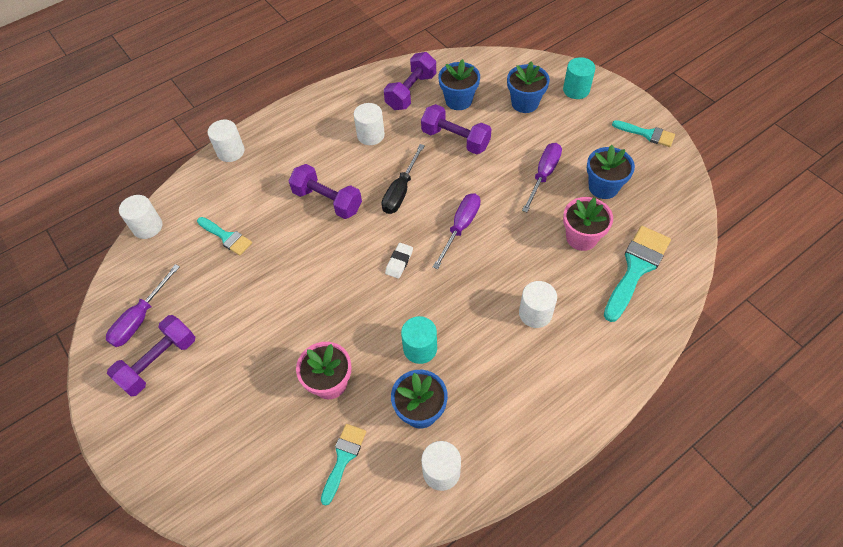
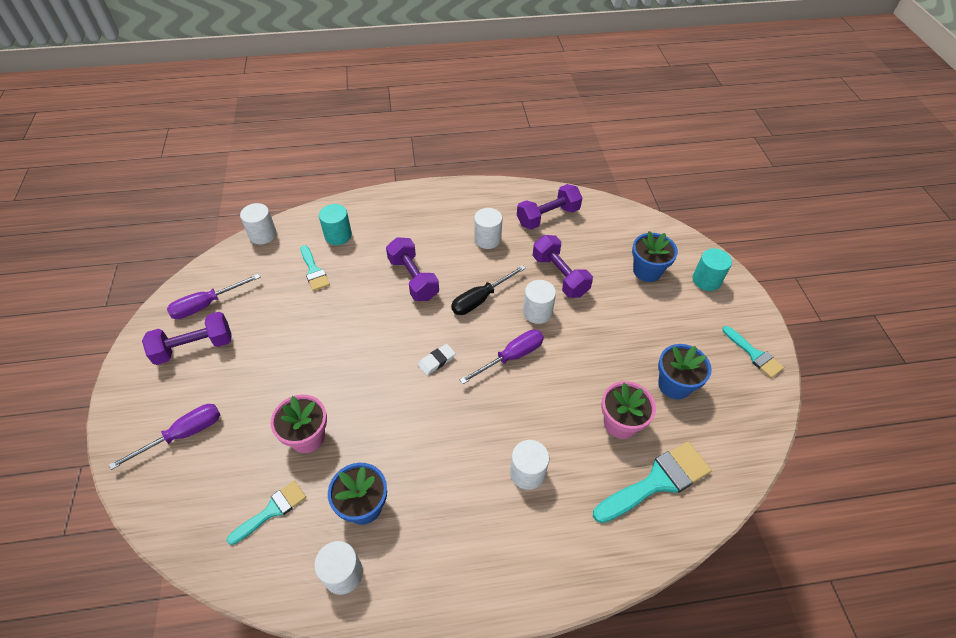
camera: 25 degrees right, 5 degrees down
(230, 151) = (365, 203): white cylinder -> white cylinder (537, 312)
(420, 348) = (402, 448): turquoise cylinder -> turquoise cylinder (338, 235)
(458, 100) = (585, 242): blue flower pot -> none
(543, 175) = (621, 345): purple screwdriver -> purple screwdriver (183, 434)

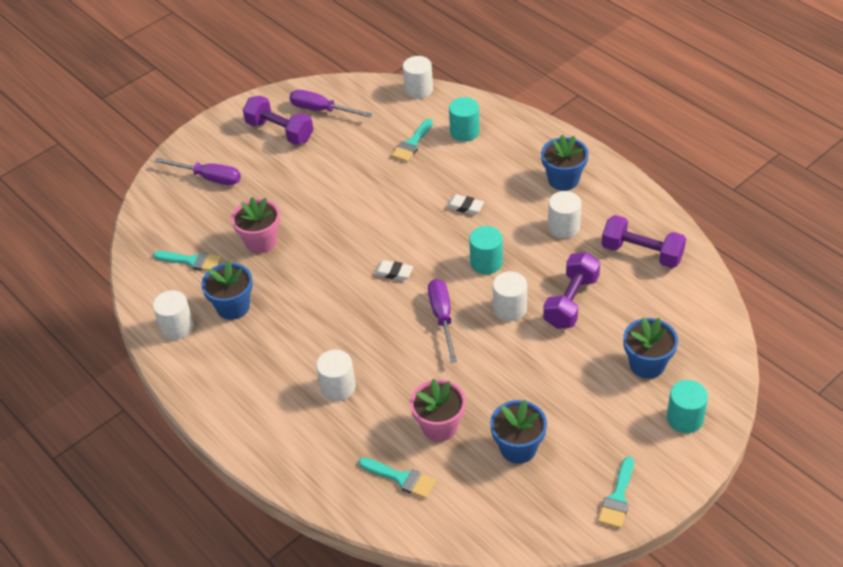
camera: 60 degrees right, 5 degrees down
(413, 279) = (465, 206): purple dumbbell -> white eraser
(443, 214) = (563, 179): none -> blue flower pot
(480, 299) = (486, 262): black screwdriver -> turquoise cylinder
(511, 357) = (442, 317): purple screwdriver -> purple screwdriver turned 120 degrees counterclockwise
(657, 481) = (401, 478): turquoise brush -> turquoise brush, size x0.60

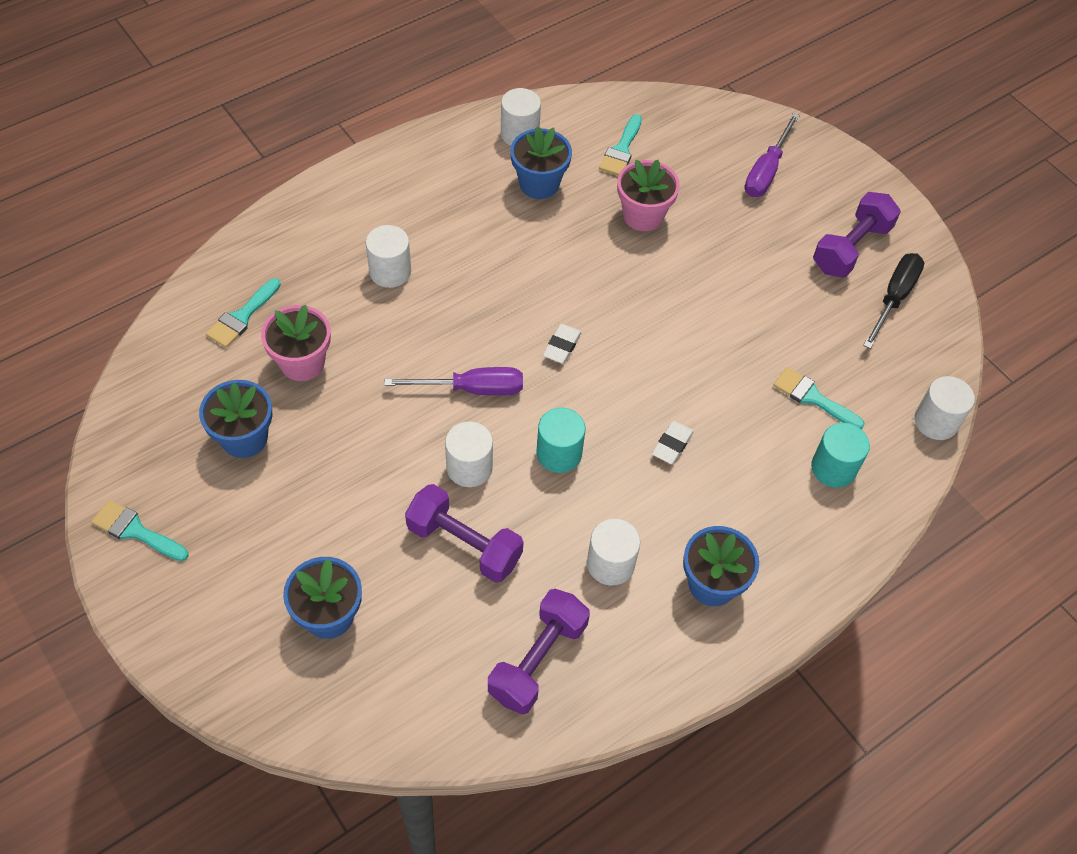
camera: 90 degrees right, 10 degrees up
(321, 110) = (894, 298): purple screwdriver -> black screwdriver
(685, 418) = (225, 640): turquoise cylinder -> none

